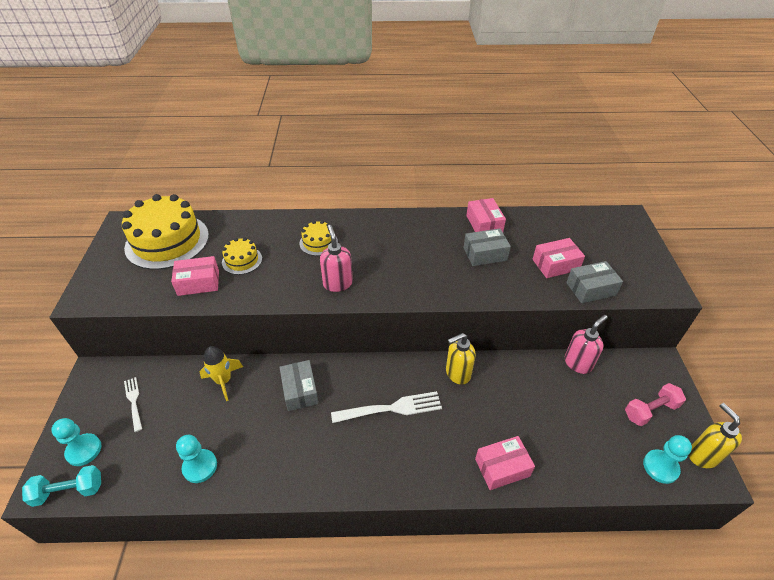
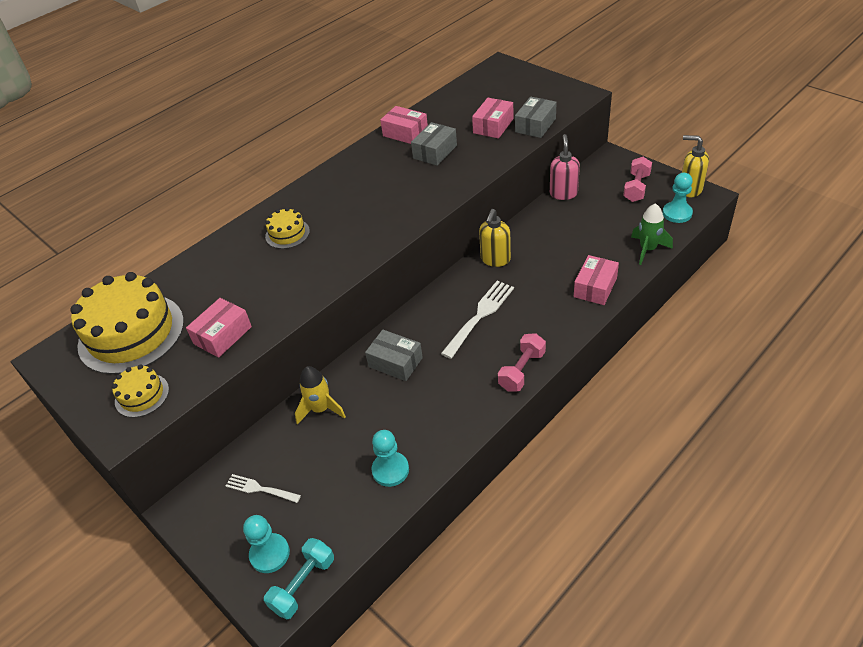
camera: 40 degrees left, 0 degrees up
(242, 260) = (237, 293): yellow cake -> yellow cake (142, 395)
(337, 283) = (350, 247): pink soap dispenser -> none
(363, 481) = (522, 370): none -> pink dumbbell
(589, 476) = (647, 249): none -> green rocket

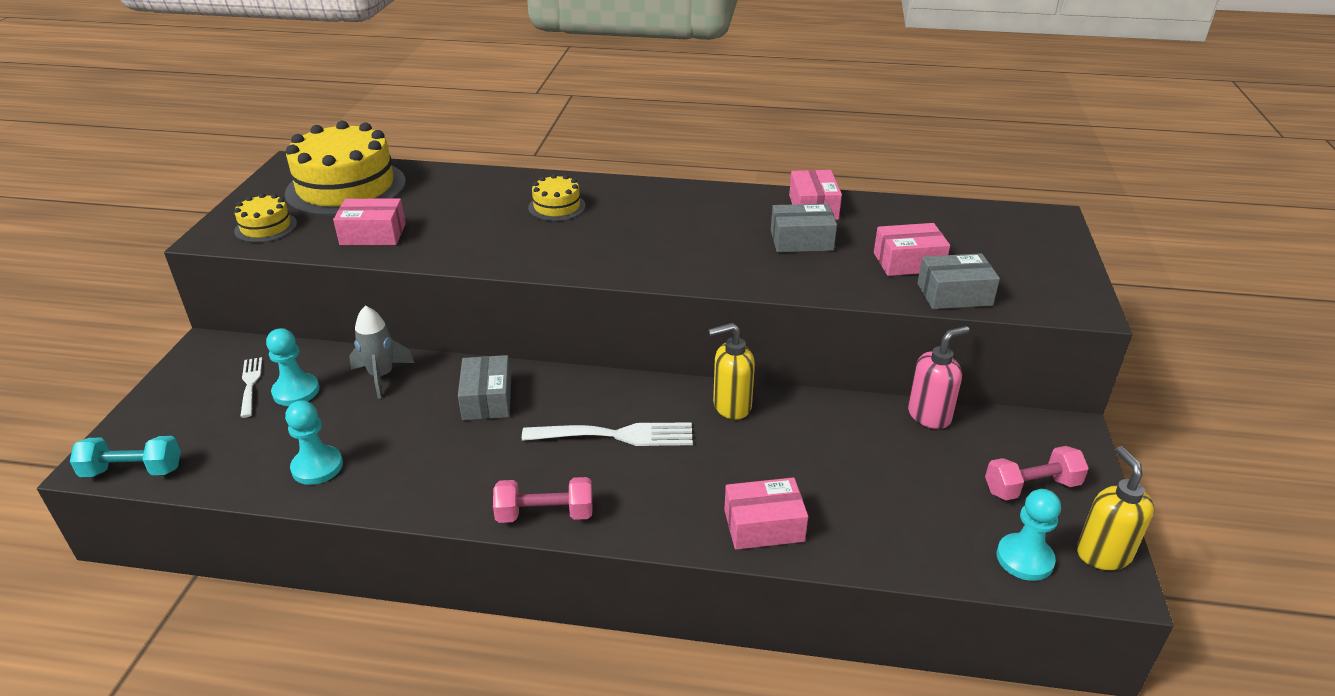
camera: 50 degrees right, 10 degrees down
(270, 554) = (167, 429): turquoise pawn -> turquoise pawn (296, 391)
(321, 409) = (381, 376): yellow rocket -> grey rocket
(647, 249) = (902, 554): green rocket -> none

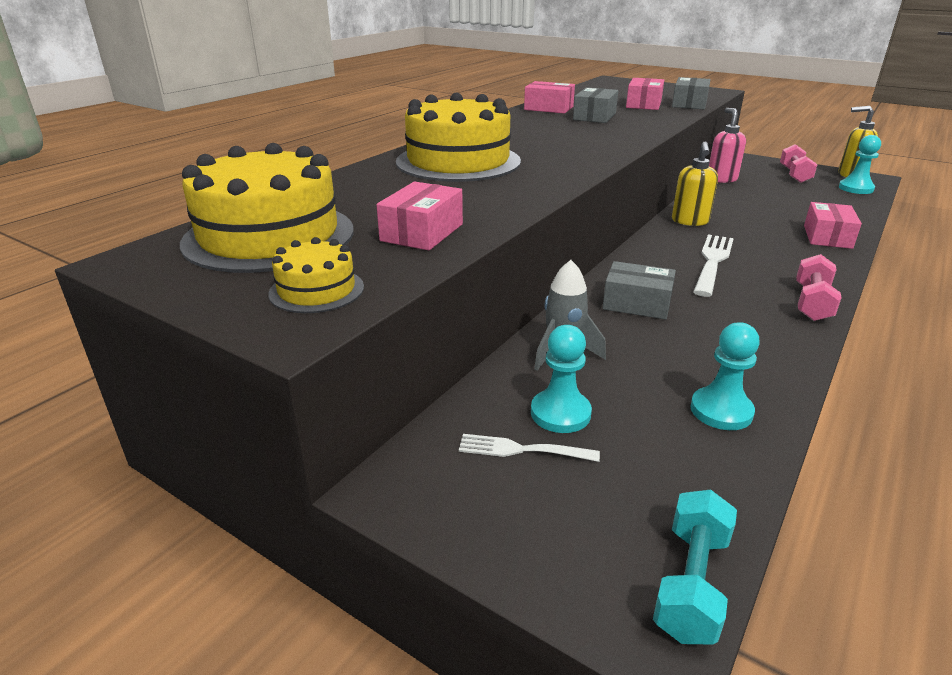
camera: 65 degrees left, 5 degrees down
(557, 207) = (458, 161): yellow cake -> yellow cake, size x2.11

